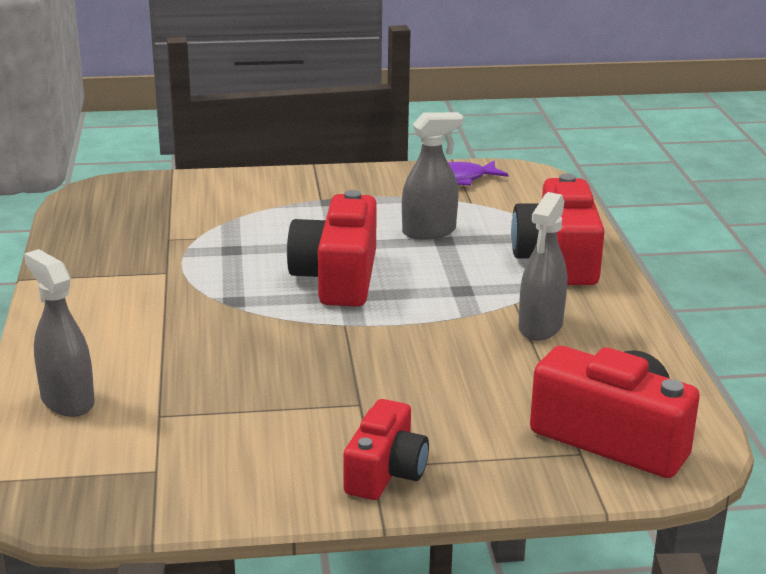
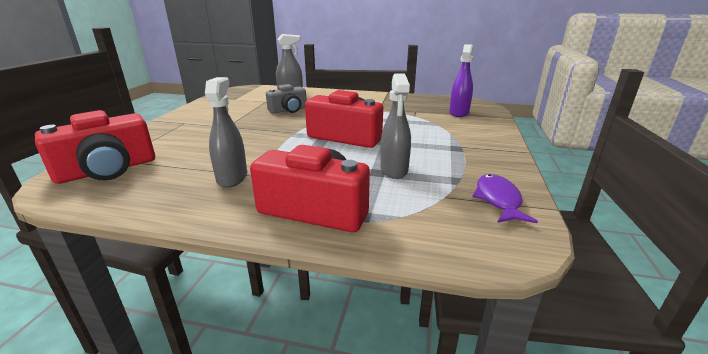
camera: 110 degrees right, 0 degrees up
(162, 204) = (459, 113): none -> purple spray bottle
(220, 364) = (288, 110): none -> grey camera
(385, 472) = (177, 124): red camera -> none
(540, 327) = (232, 177): grey spray bottle -> grey spray bottle turned 45 degrees clockwise

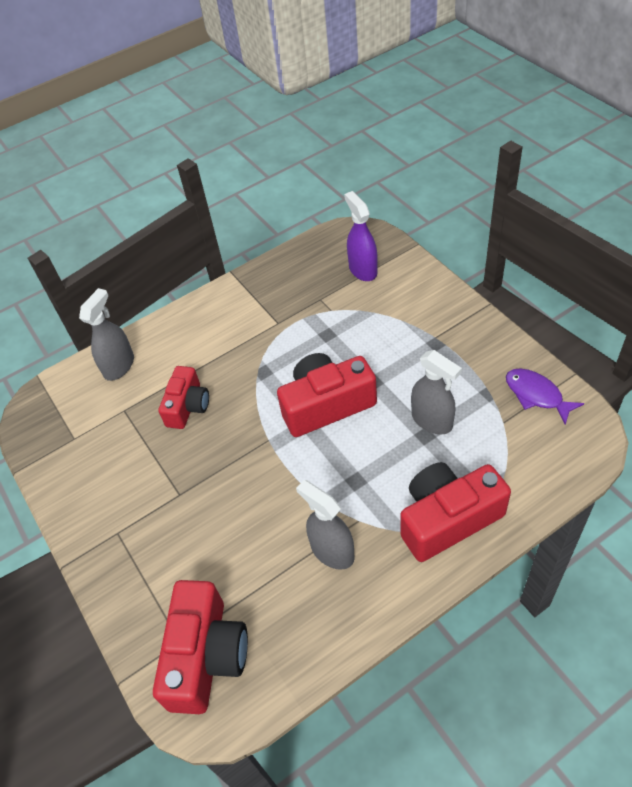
camera: 40 degrees left, 25 degrees up
(288, 110) = (188, 406): grey camera -> red camera

